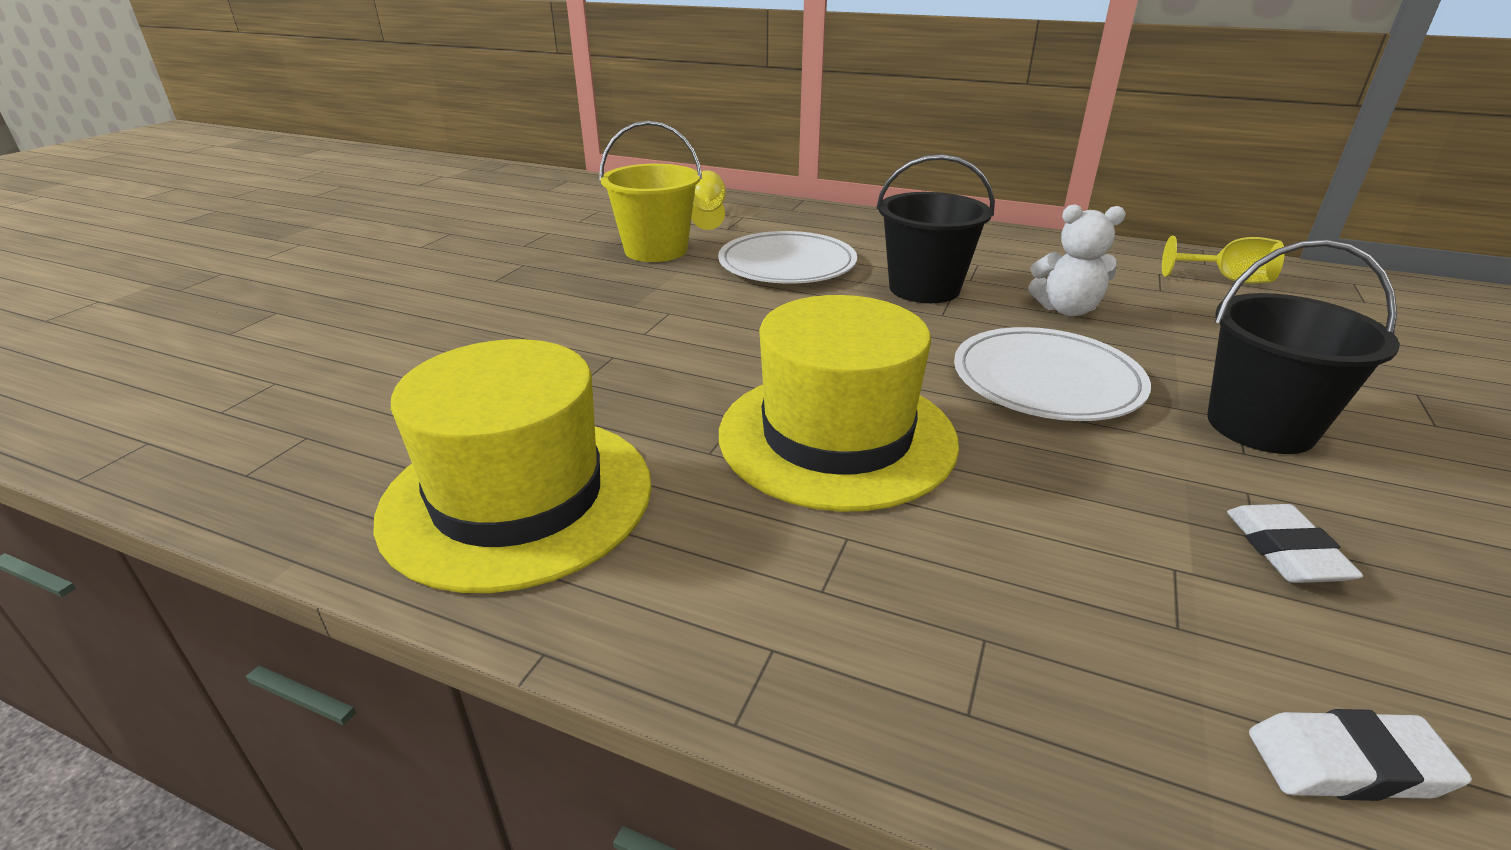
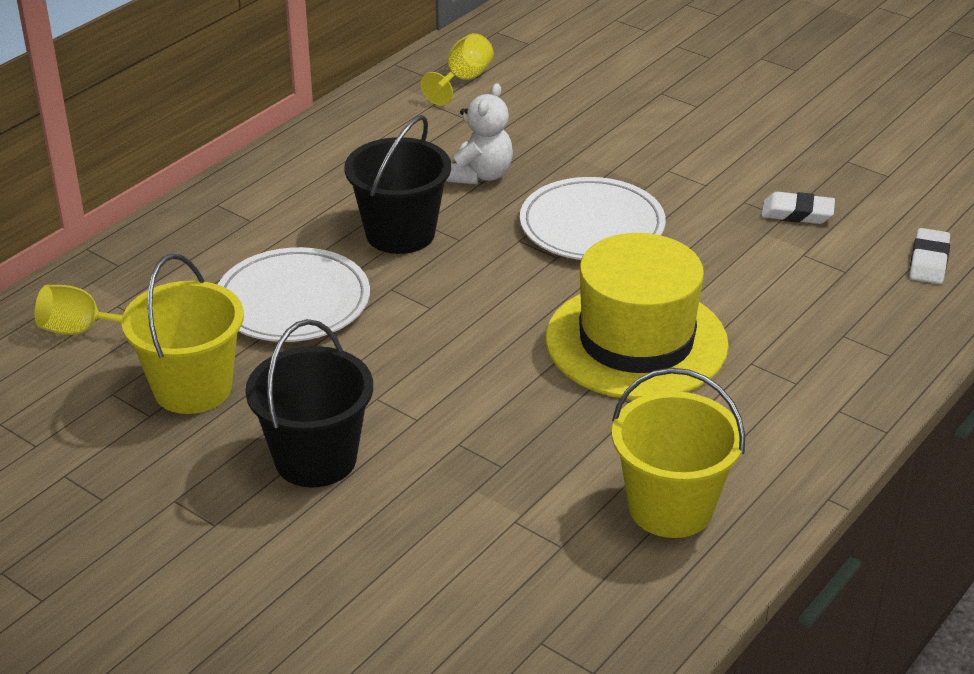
camera: 75 degrees left, 5 degrees up
(518, 497) = (670, 507): yellow hat -> yellow bucket
(1260, 426) = (679, 166): black bucket -> black bucket (315, 459)

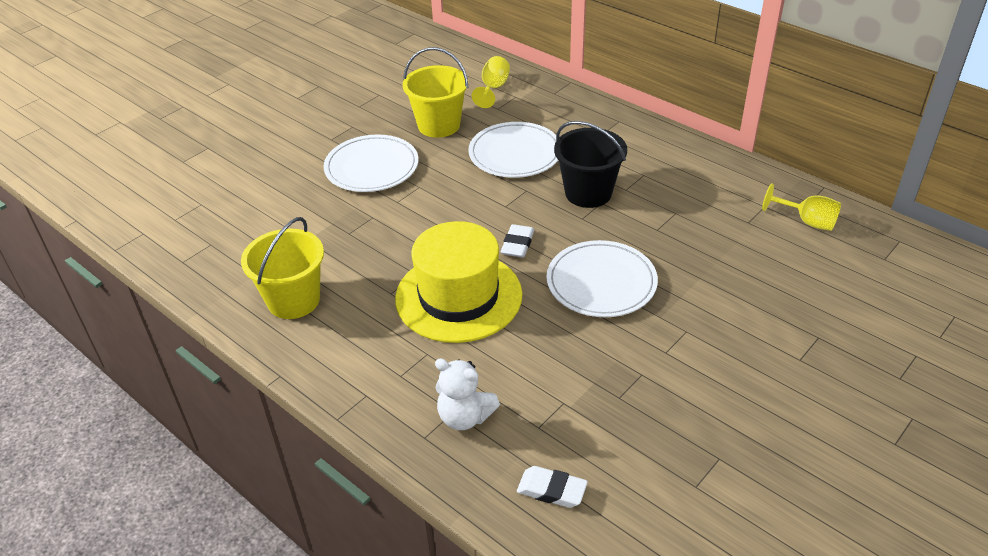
camera: 95 degrees right, 5 degrees up
(315, 459) = (371, 167): black bucket -> white plate
(480, 175) = (665, 229): white teddy bear -> white teddy bear (465, 417)
(797, 213) = (625, 407): white eraser -> white eraser (517, 244)

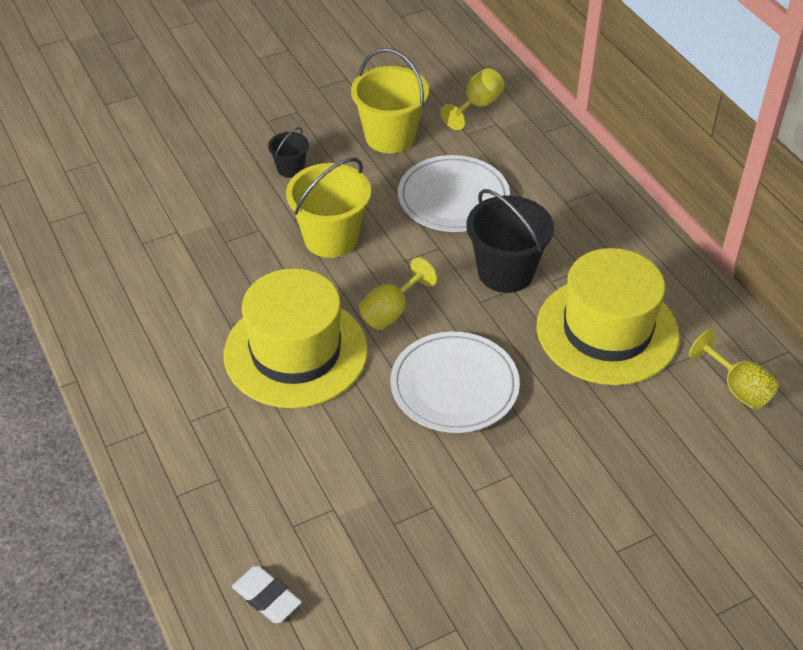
camera: 20 degrees right, 5 degrees up
(293, 300) = (131, 301): yellow bucket -> yellow bucket (331, 238)
(371, 167) = (290, 169): white plate -> black bucket
(465, 417) = (227, 488): white teddy bear -> none
(517, 244) = (391, 311): white eraser -> yellow goblet
(689, 211) = (607, 330): none -> yellow hat

